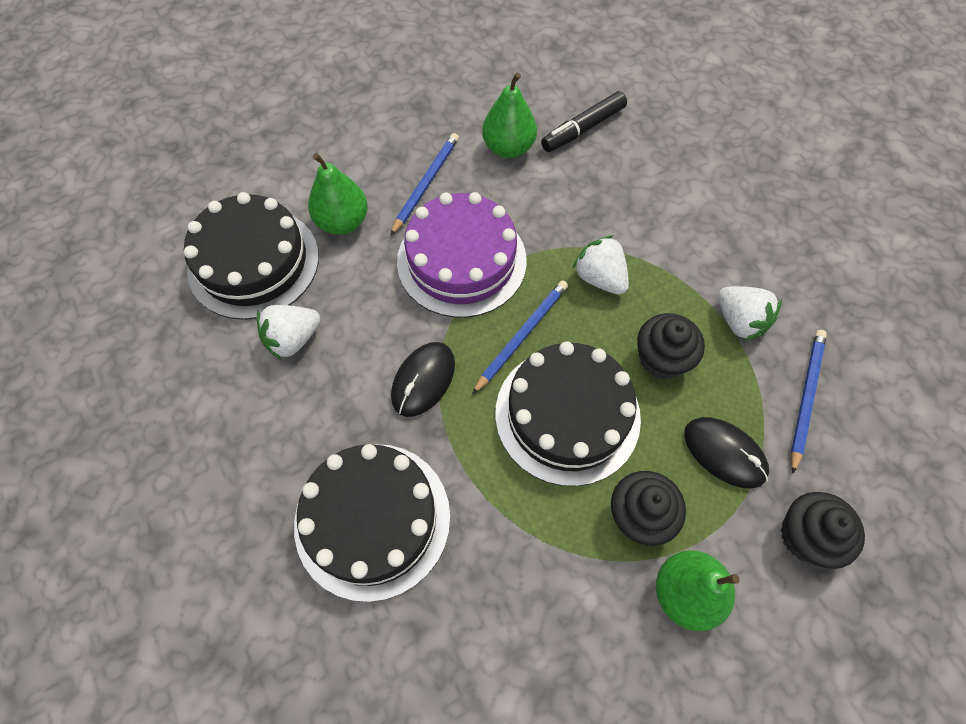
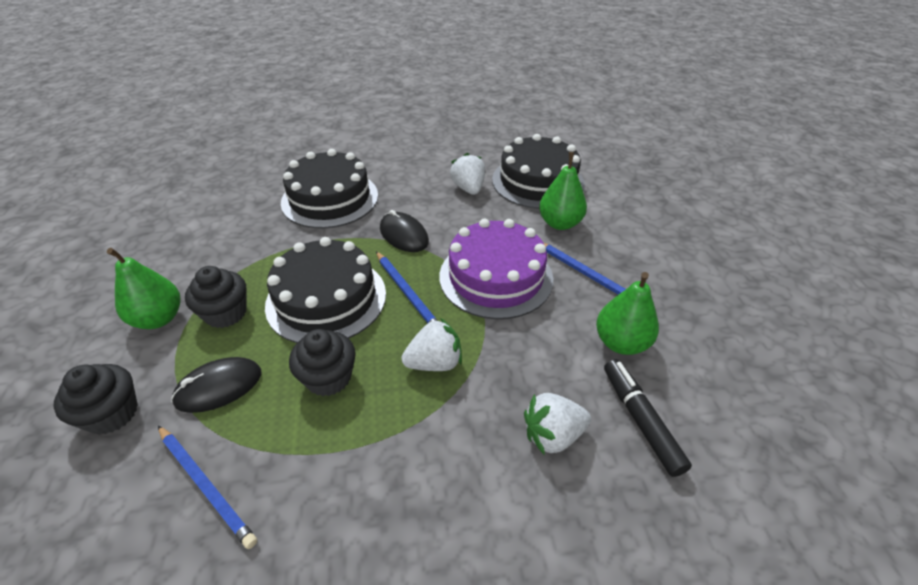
camera: 110 degrees right, 20 degrees down
(739, 321) = (322, 465): white strawberry -> white strawberry (553, 435)

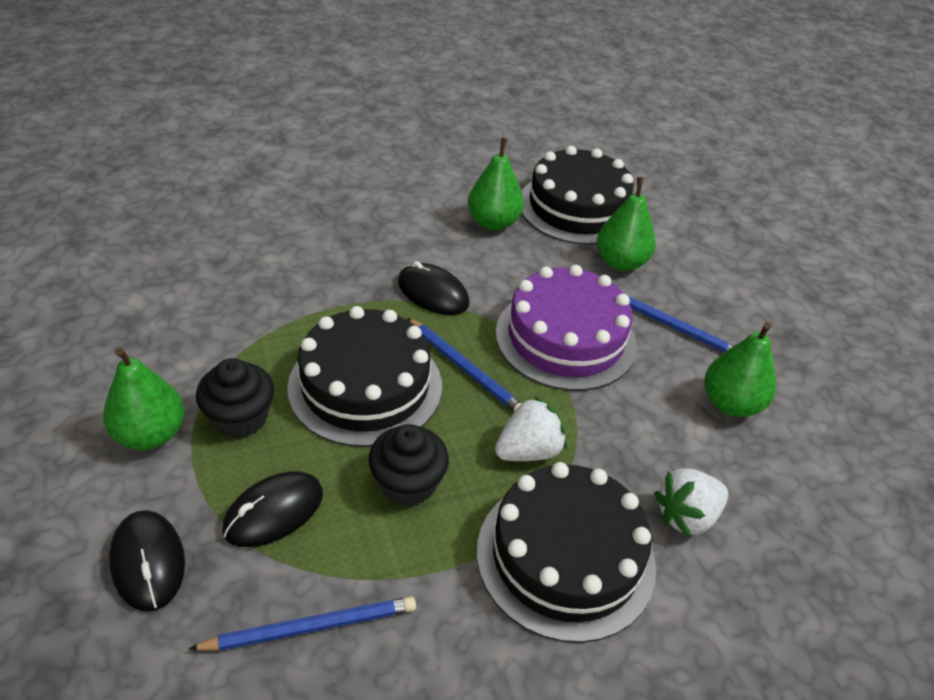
camera: 15 degrees left, 0 degrees up
(112, 413) = (148, 562): black cupcake -> black mouse
(205, 485) = (310, 627): blue pencil -> blue pencil turned 45 degrees counterclockwise
(330, 198) = (315, 249): black cake -> black cake (565, 556)
(468, 188) = (493, 223): white strawberry -> green pear
(640, 420) = (773, 488): black marker -> none

